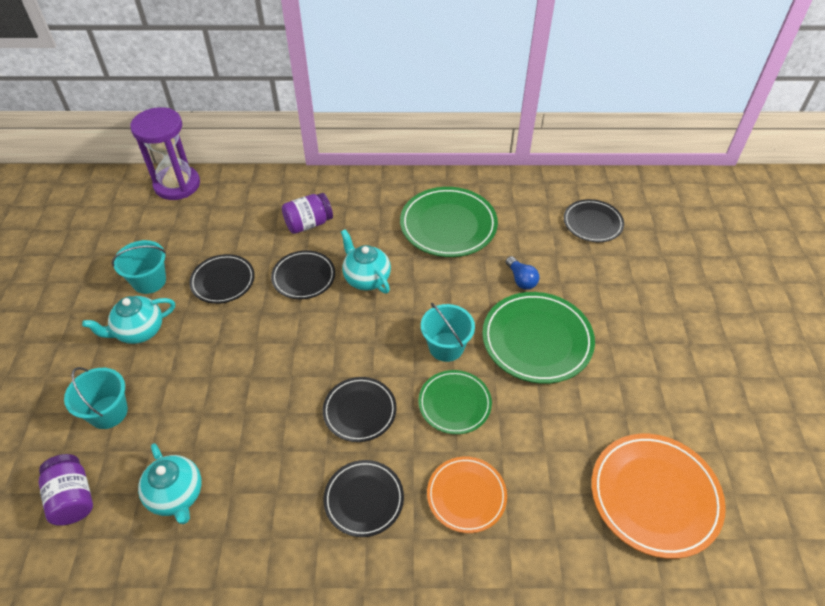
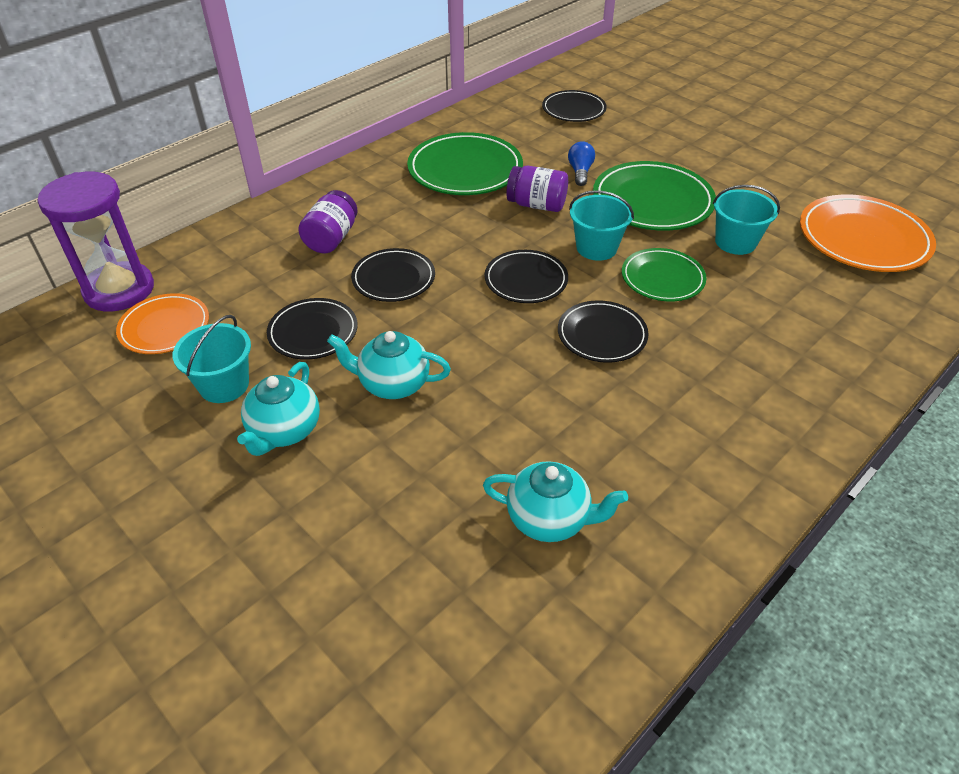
camera: 45 degrees left, 5 degrees down
(73, 498) = (448, 615): purple jar -> purple jar (537, 205)
(108, 412) = (364, 518): turquoise bucket -> turquoise bucket (735, 242)
(364, 499) = (702, 388): black plate -> black plate (526, 280)
(366, 278) = (454, 244): turquoise teapot -> turquoise teapot (392, 384)
(466, 495) = (764, 327): orange plate -> orange plate (164, 327)
(521, 279) = (580, 172): blue light bulb -> blue light bulb turned 105 degrees counterclockwise

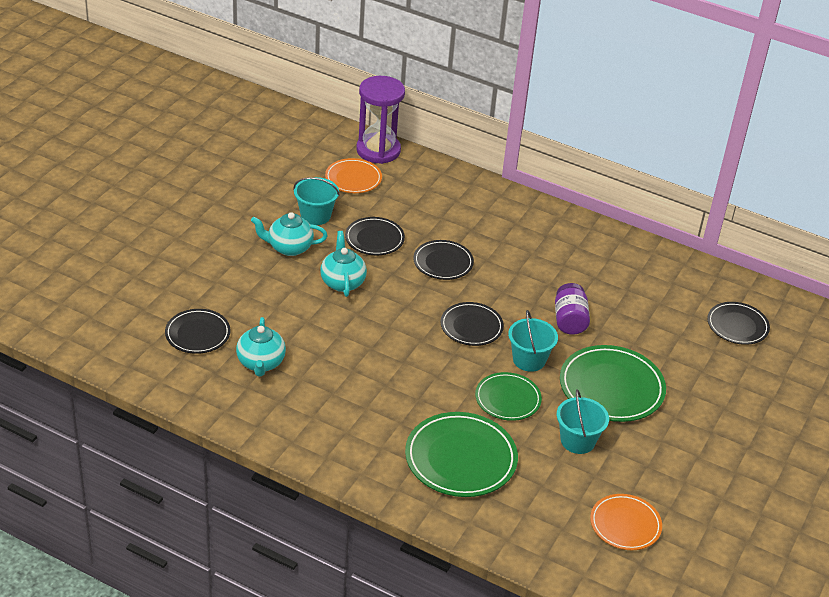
camera: 70 degrees right, 5 degrees down
(331, 238) = (473, 224): purple jar -> none
(465, 169) = (598, 274): green plate -> green plate (460, 458)
(580, 172) = (632, 340): blue light bulb -> none
(602, 335) = (428, 371): black plate -> black plate (197, 334)
(863, 239) = (625, 525): orange plate -> orange plate, size x0.62

